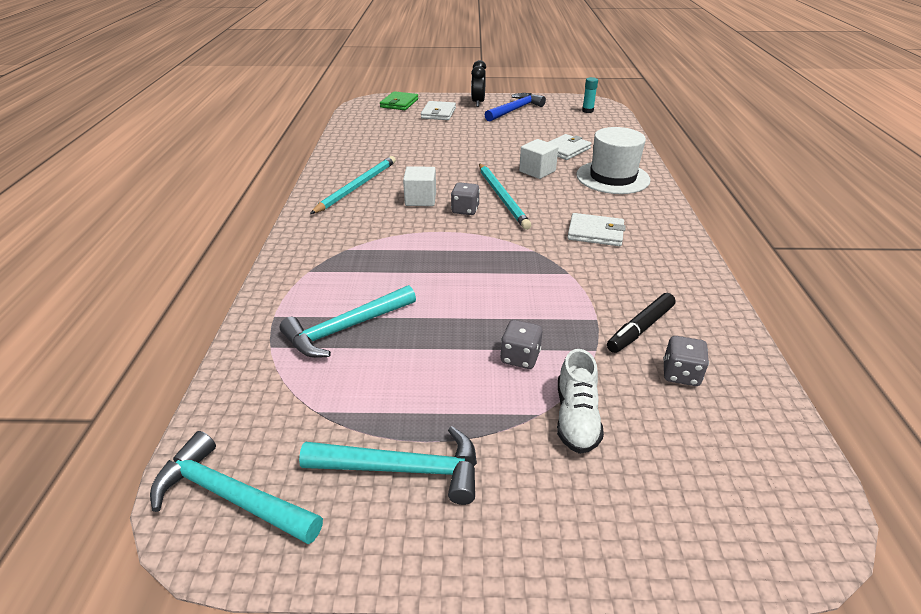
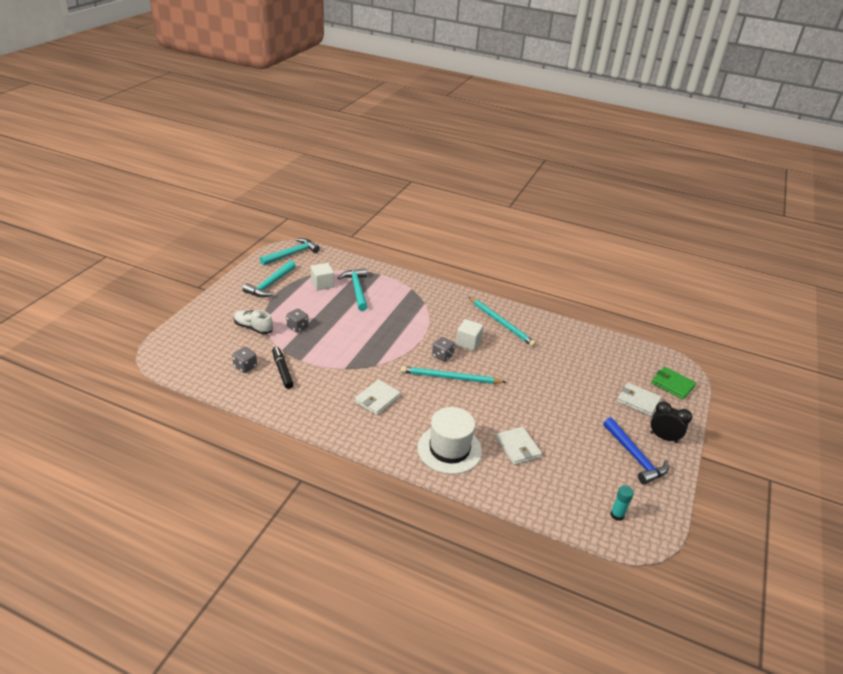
camera: 110 degrees right, 0 degrees up
(537, 171) = (483, 412): white cube -> white cube (322, 284)

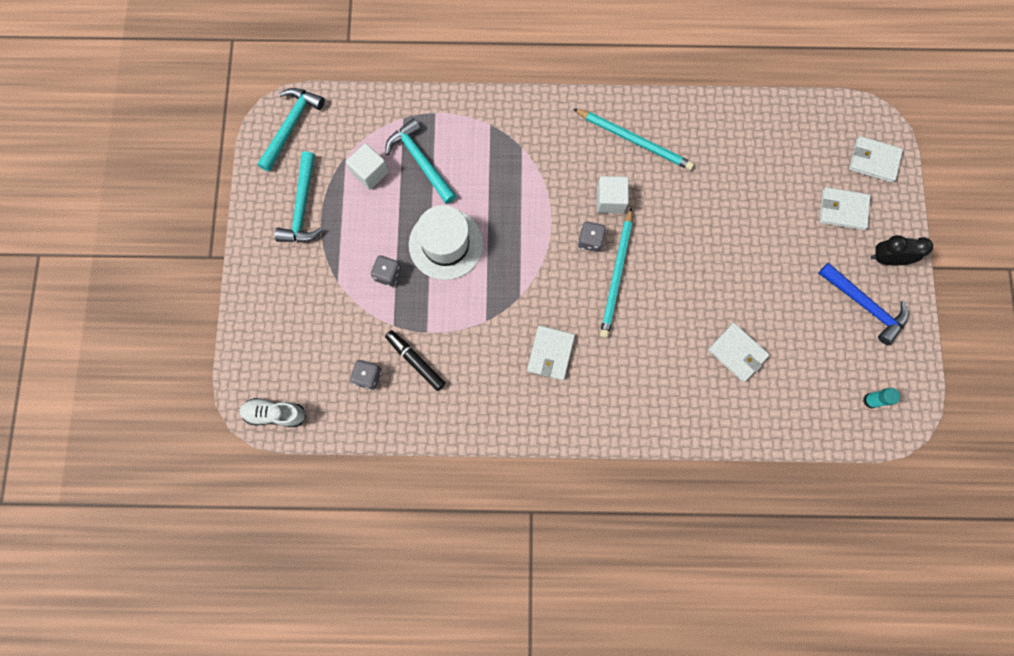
camera: 20 degrees left, 40 degrees up
(253, 328) = (334, 303): white shoe -> white shoe (275, 414)
(449, 449) = (666, 392): white hat -> white hat (446, 244)
(450, 378) = (616, 275): turquoise pencil -> turquoise pencil turned 60 degrees counterclockwise
(672, 385) = (874, 160): green wallet -> white wallet

